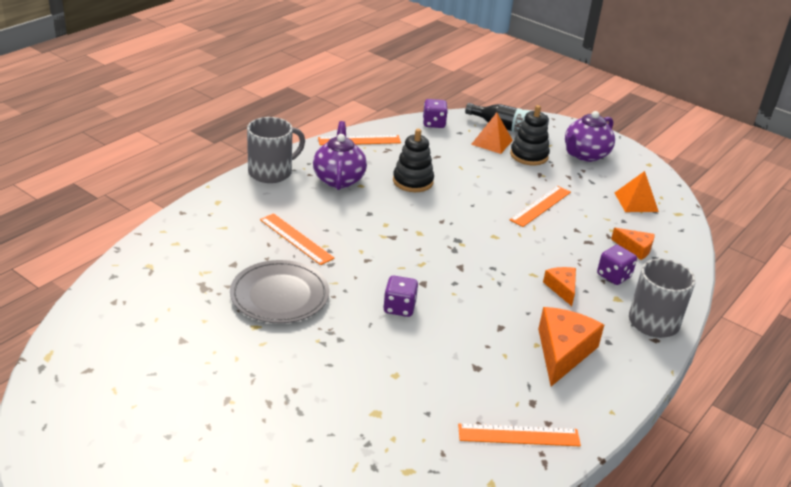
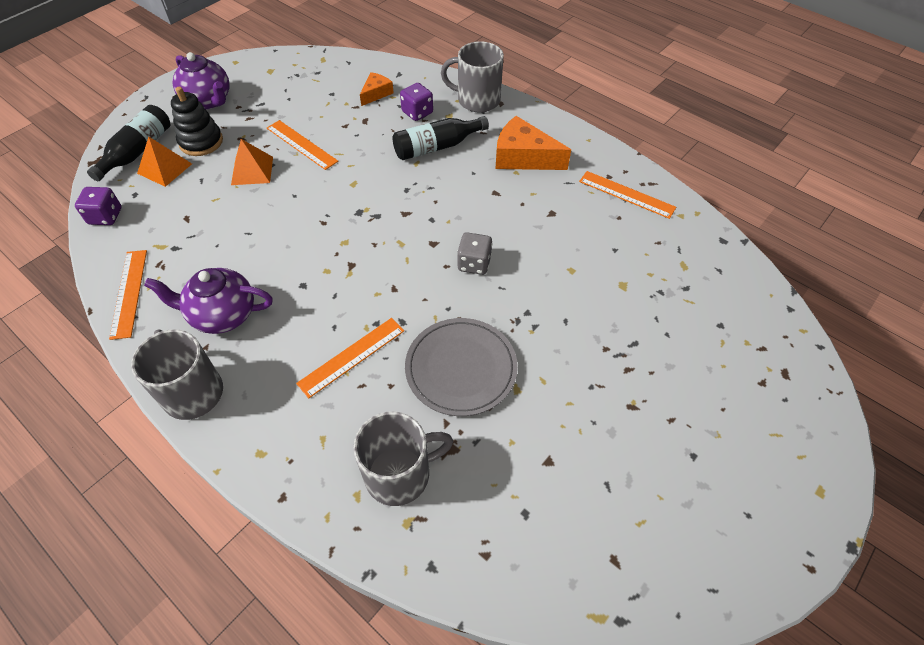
camera: 85 degrees left, 20 degrees up
(188, 262) = (400, 474): none -> grey mug
(399, 308) = (474, 263): purple dice -> grey dice
(413, 181) = (239, 243): black stacking toy -> none
(519, 435) = (626, 194): orange ruler -> orange ruler turned 60 degrees counterclockwise
(562, 288) = (437, 147): orange cheese -> black bottle
(636, 202) = (301, 81): orange pyramid -> orange pyramid (252, 170)

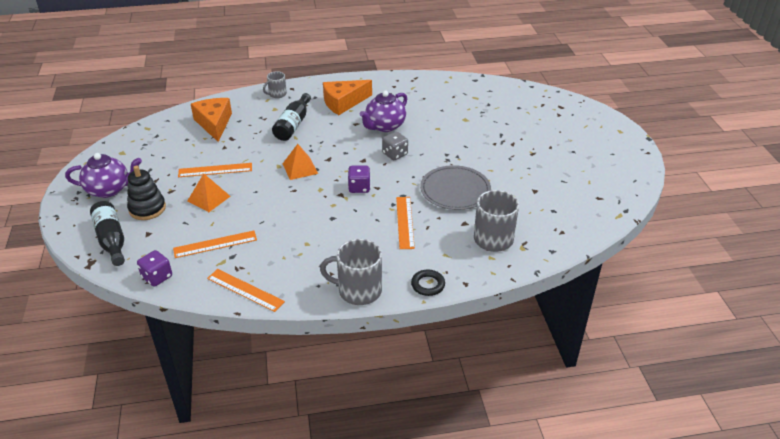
camera: 50 degrees left, 15 degrees down
(164, 168) = (149, 234): orange pyramid -> orange pyramid (300, 168)
(222, 315) = (315, 257): purple teapot -> purple teapot (384, 126)
(250, 456) = (428, 285): none -> black ring
(376, 93) = (214, 124): orange cheese -> orange cheese, size x1.78
(417, 112) = (255, 118): purple dice -> purple dice (359, 187)
(477, 100) = (277, 94): grey mug -> grey mug, size x0.56
(626, 194) = (412, 88): orange ruler -> orange ruler (215, 244)

